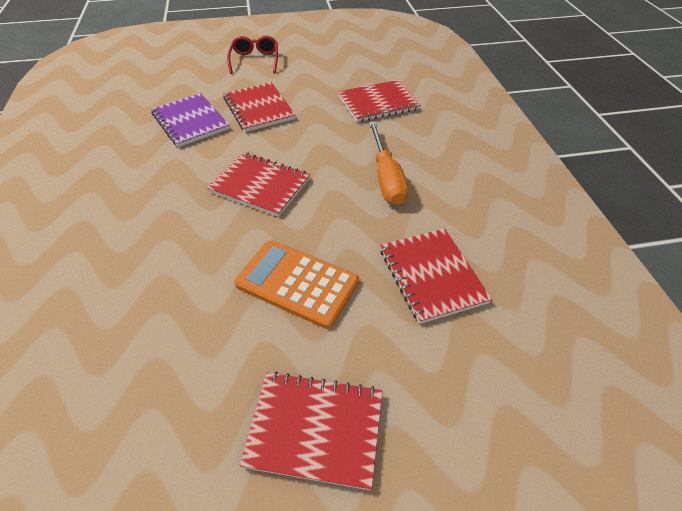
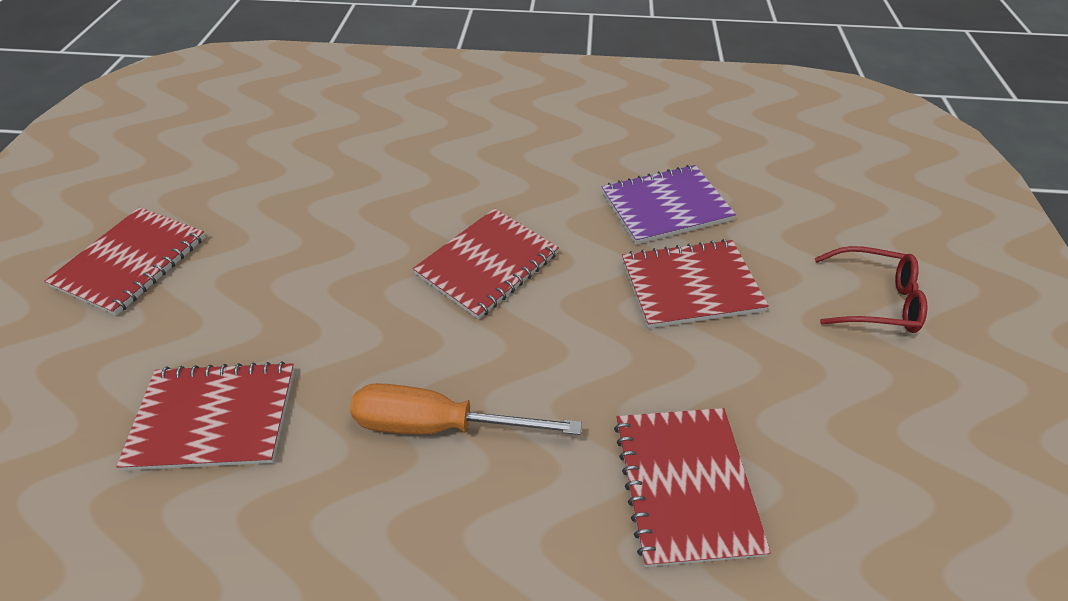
camera: 105 degrees right, 0 degrees up
(297, 283) = (298, 275): orange calculator -> none

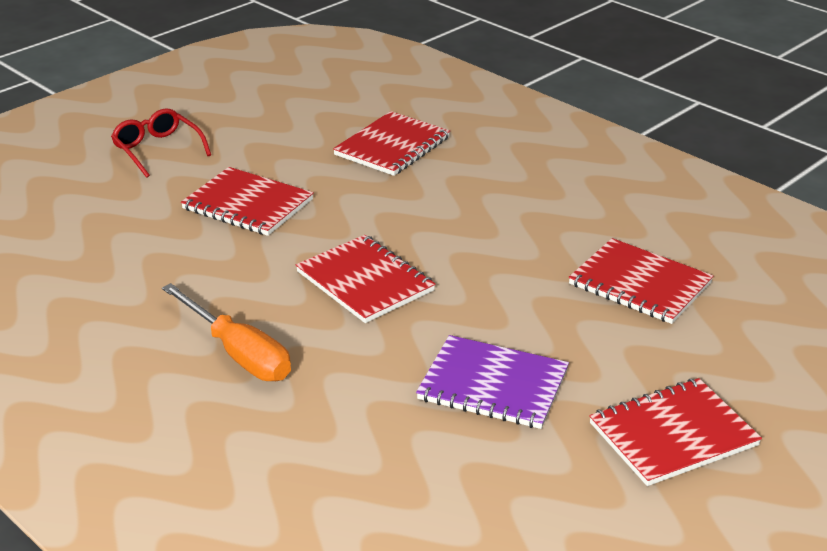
camera: 140 degrees left, 15 degrees down
(439, 424) = (496, 219): orange screwdriver -> orange screwdriver (238, 353)
(487, 264) = (365, 281): red notebook -> red notebook turned 60 degrees clockwise
(665, 206) = (174, 252): purple notebook -> purple notebook (493, 385)

